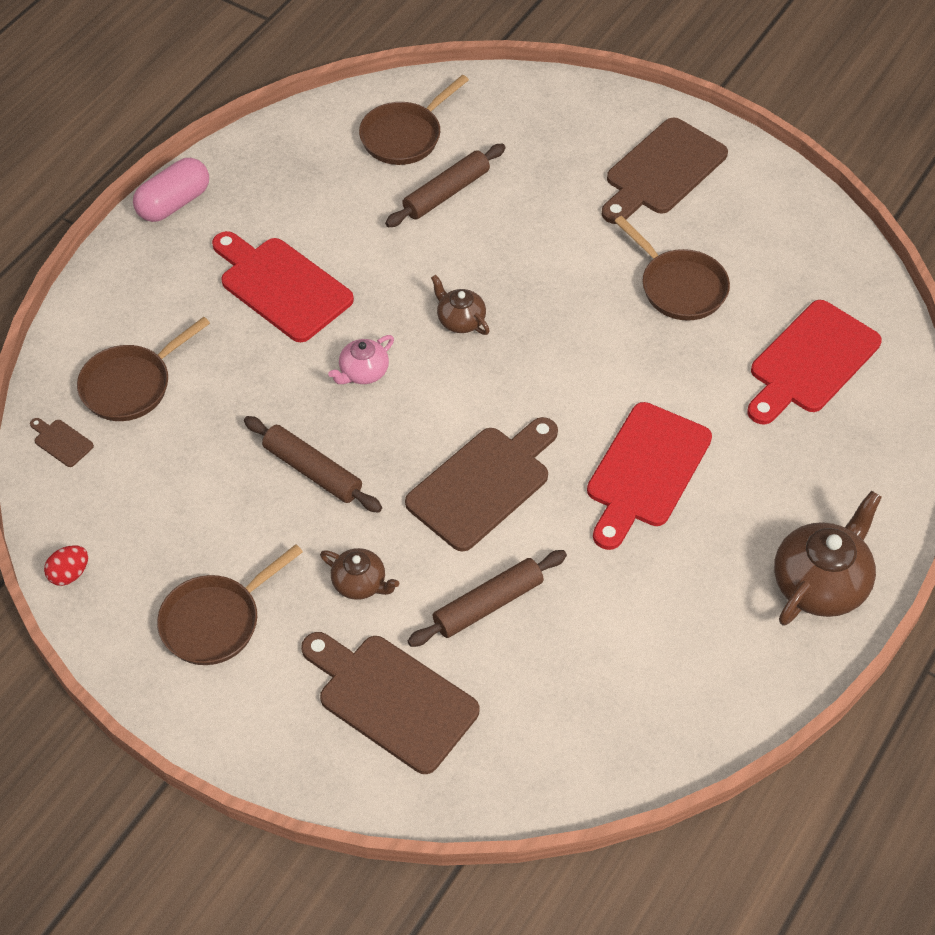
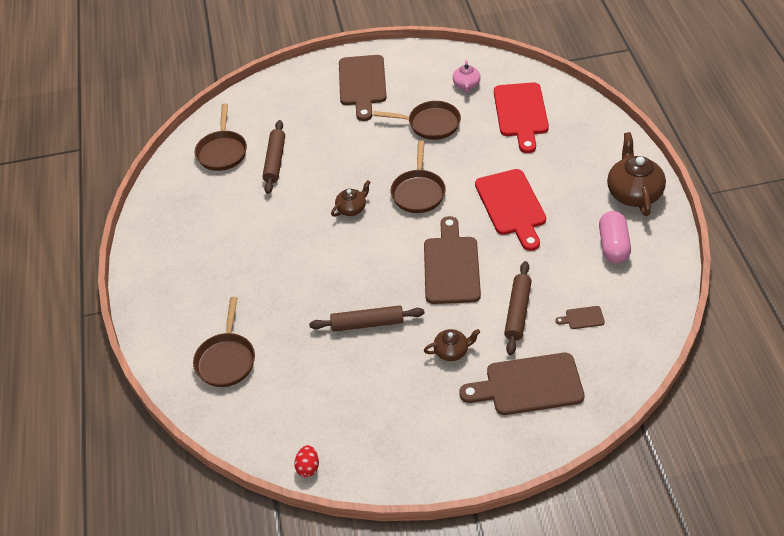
camera: 40 degrees left, 5 degrees down
(61, 442) = (223, 414): brown cutting board -> brown cutting board (582, 318)
(174, 203) = (139, 263): pink capsule -> pink capsule (613, 245)
(216, 621) = (407, 424): brown pan -> brown pan (418, 192)
(281, 286) = (246, 258): red cutting board -> none
(363, 372) = (335, 264): pink teapot -> pink teapot (466, 85)
(460, 320) = (352, 208): brown teapot -> brown teapot turned 135 degrees clockwise

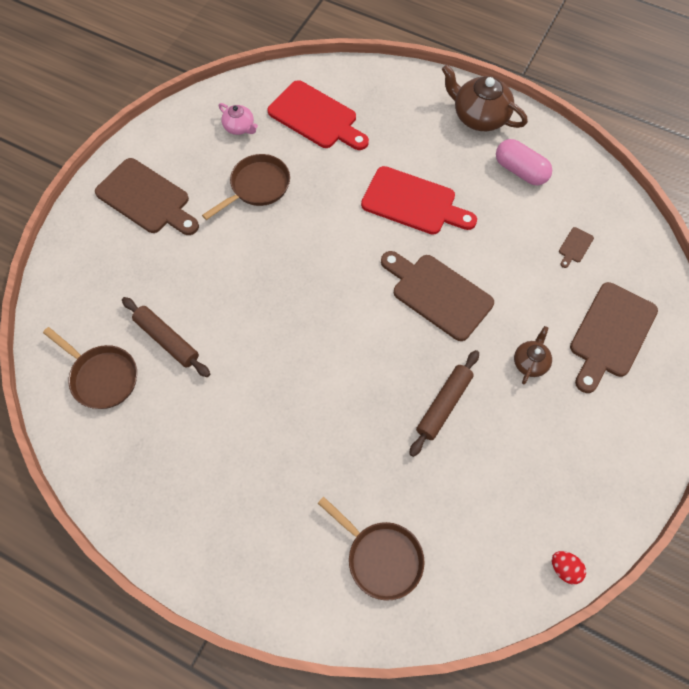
camera: 55 degrees left, 15 degrees up
(352, 208) = (295, 320): brown teapot -> none
(418, 192) = (329, 255): brown pan -> none
(517, 312) = (530, 285): brown rolling pin -> none

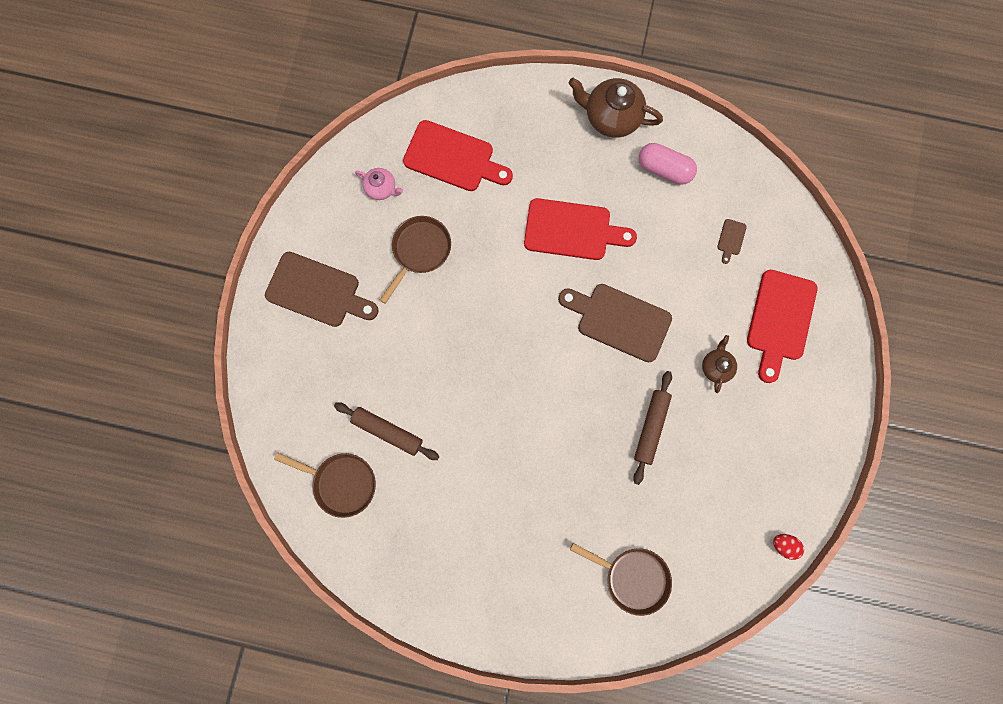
camera: 15 degrees left, 15 degrees up
(611, 334) = (780, 320): brown cutting board -> red cutting board

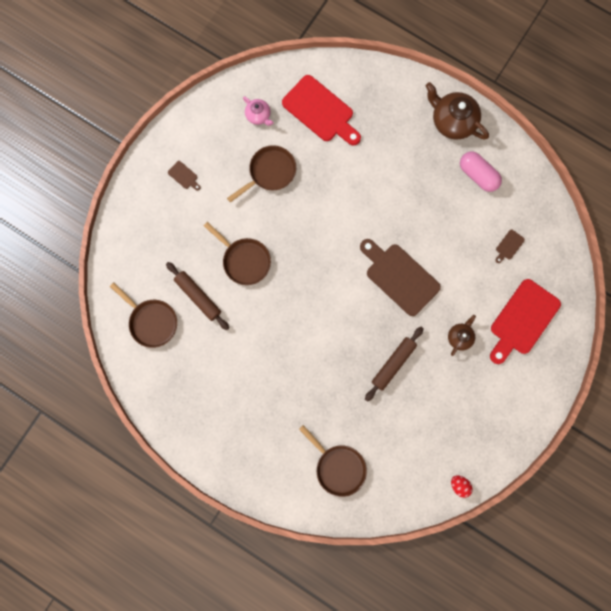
camera: 20 degrees right, 0 degrees up
(318, 291) = (184, 176): brown cutting board -> brown cutting board, size x0.41
(427, 367) = (244, 260): none -> brown pan
(572, 230) = (390, 197): red cutting board -> none

